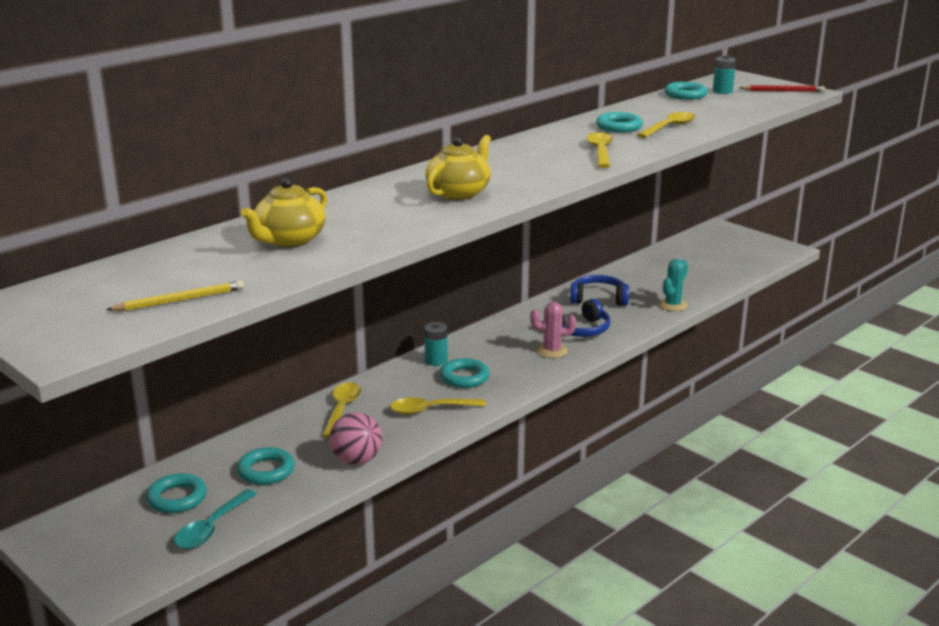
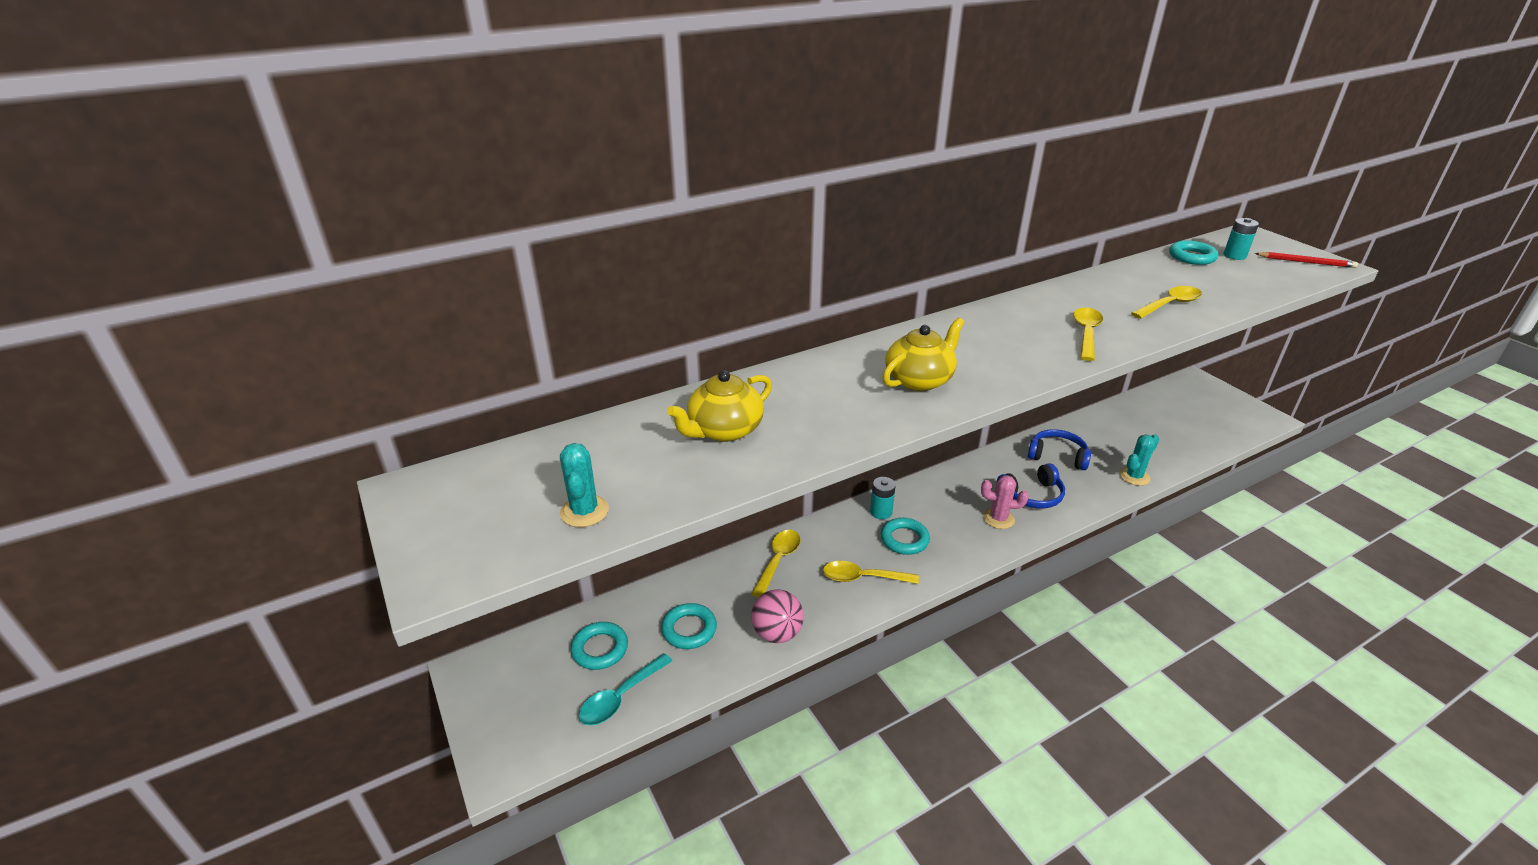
camera: 15 degrees right, 10 degrees up
(180, 300) = (584, 511): yellow pencil -> turquoise cactus
(619, 127) = (1112, 297): turquoise ring -> none

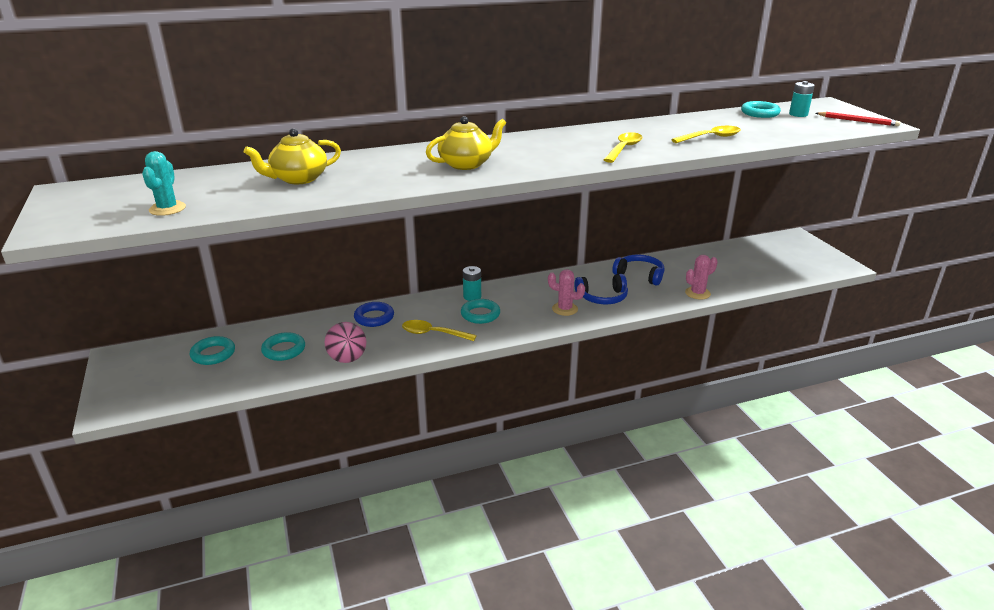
camera: 10 degrees right, 5 degrees down
(620, 697) = (212, 382): turquoise spoon -> none
(778, 561) = (374, 317): yellow spoon -> blue ring
(1134, 476) = (697, 293): turquoise cactus -> pink cactus

